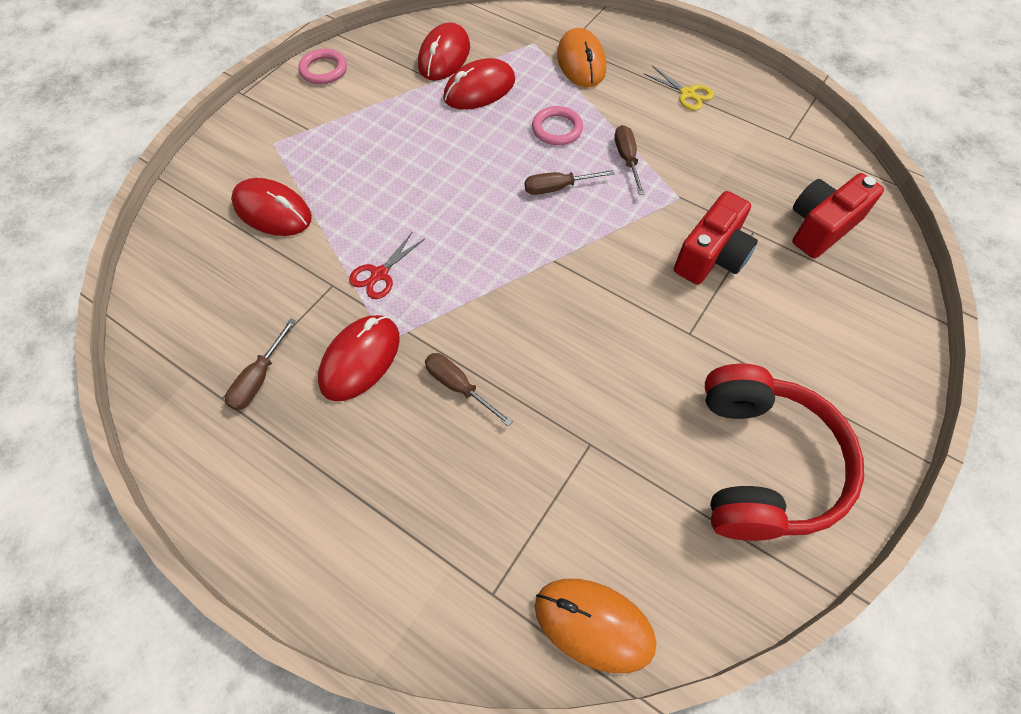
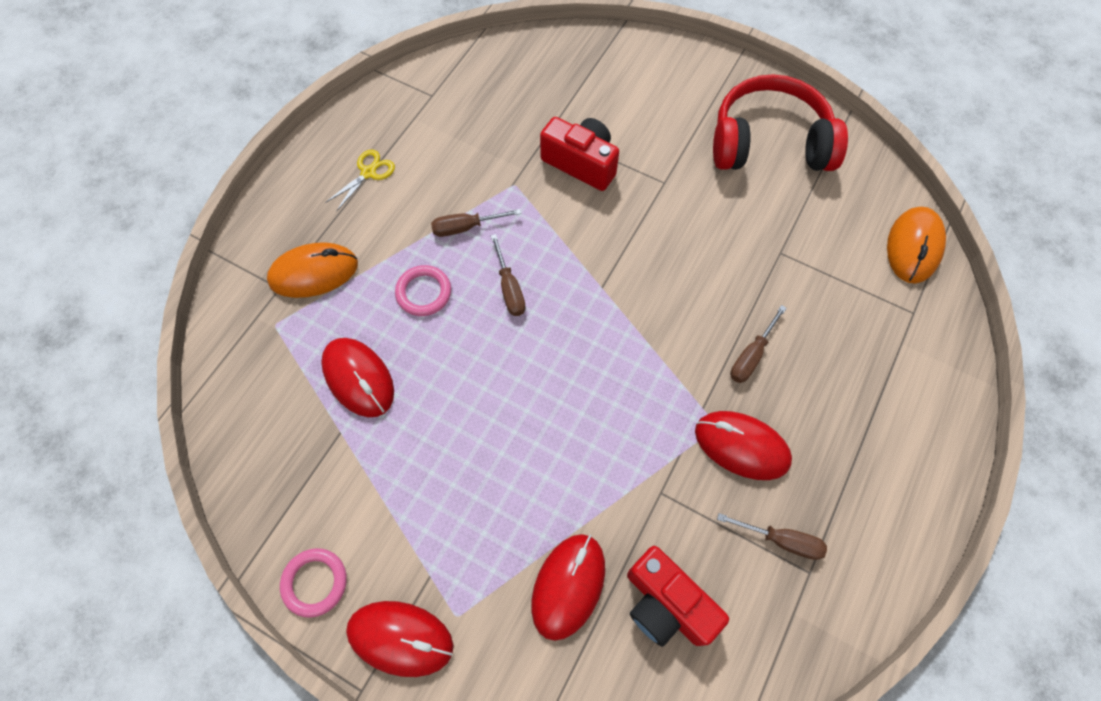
camera: 95 degrees left, 5 degrees up
(379, 274) = (641, 446): red scissors -> none
(444, 57) = (295, 427): red mouse -> red mouse (400, 638)
(820, 227) = (539, 84): red camera -> red camera (666, 604)

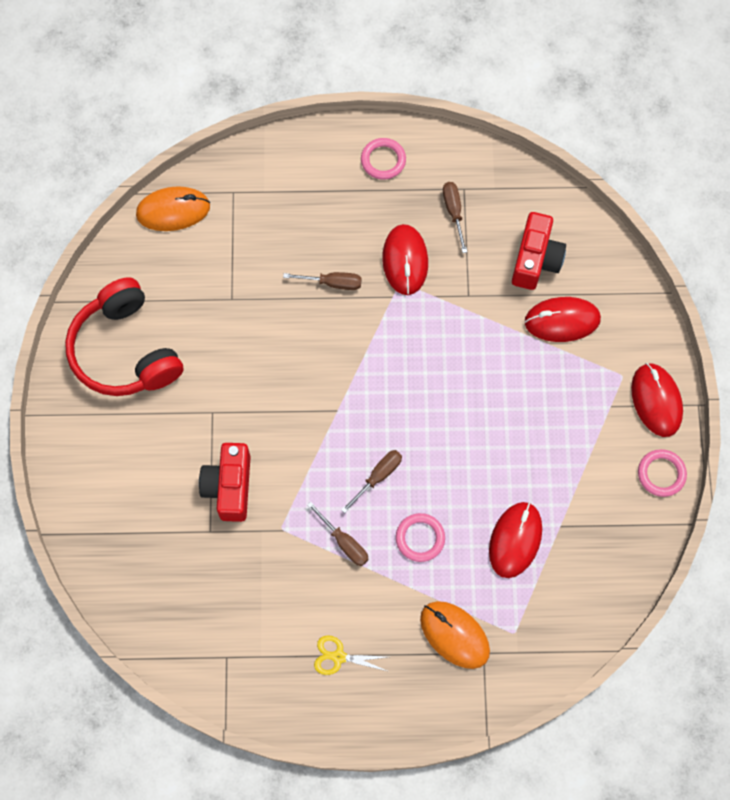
camera: 120 degrees left, 5 degrees up
(892, 495) = (383, 160): none -> pink ring

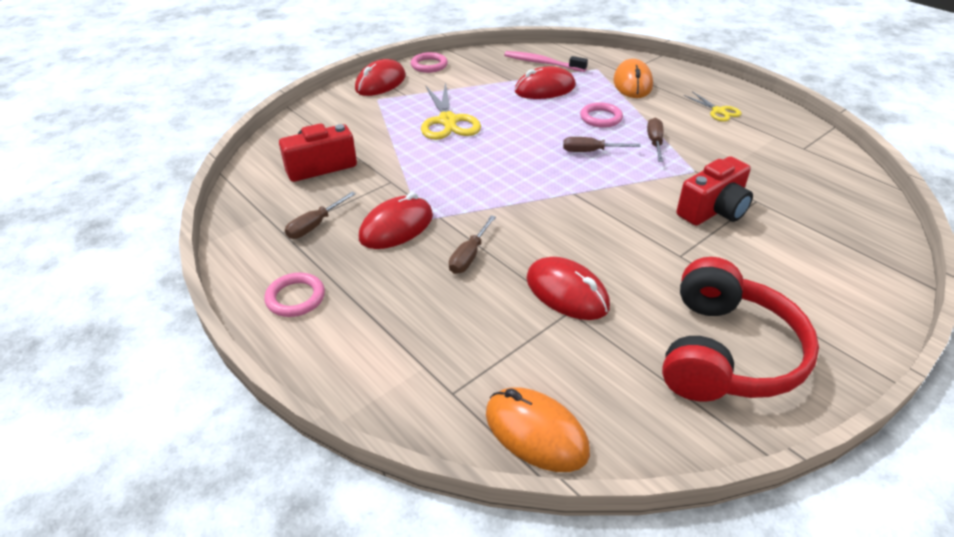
camera: 130 degrees left, 30 degrees down
(332, 283) = (469, 256): brown screwdriver -> brown screwdriver turned 120 degrees counterclockwise
(527, 404) = (448, 121): none -> yellow scissors
(562, 320) = (362, 135): red mouse -> red mouse (567, 293)
(573, 589) = (542, 63): none -> pink toothbrush

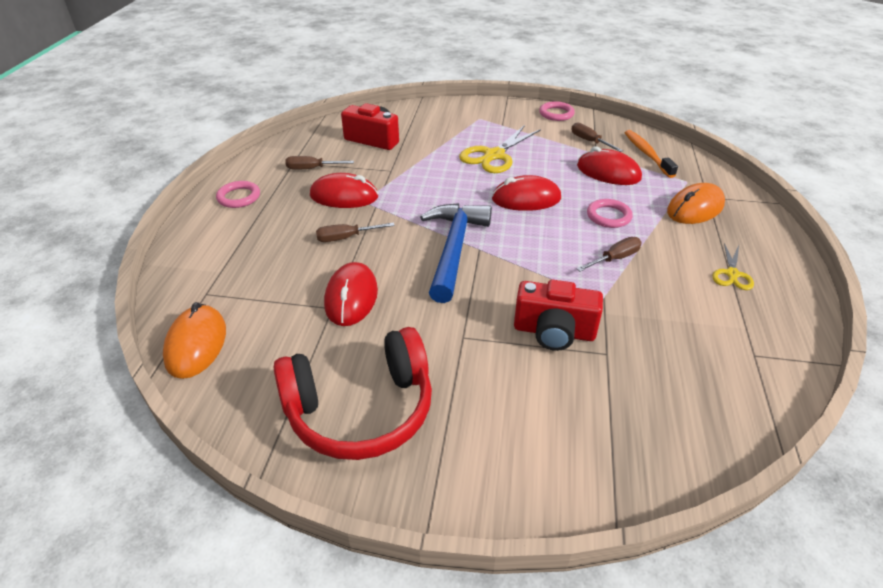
camera: 50 degrees right, 0 degrees up
(380, 83) = (501, 109): red mouse -> red mouse (526, 199)
(542, 63) = (647, 154): pink toothbrush -> orange toothbrush
(559, 205) = (454, 249): none -> blue hammer
(590, 151) = (549, 232): brown screwdriver -> brown screwdriver (589, 141)

